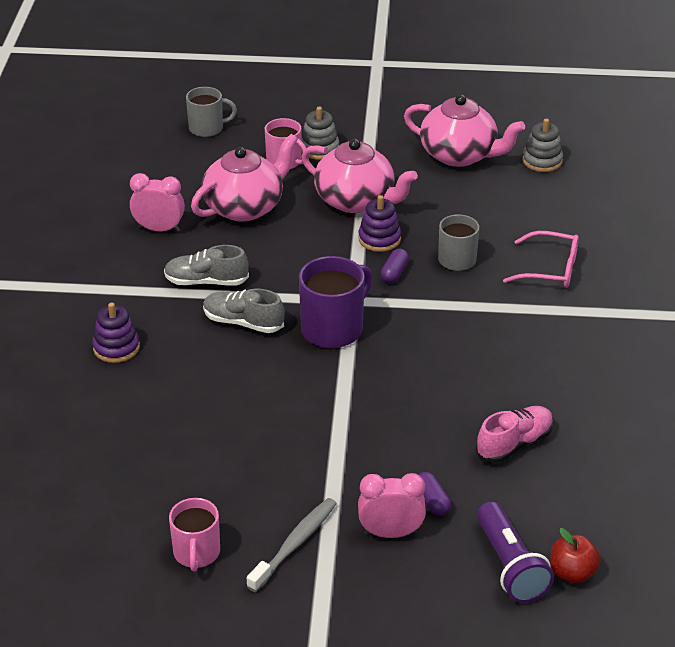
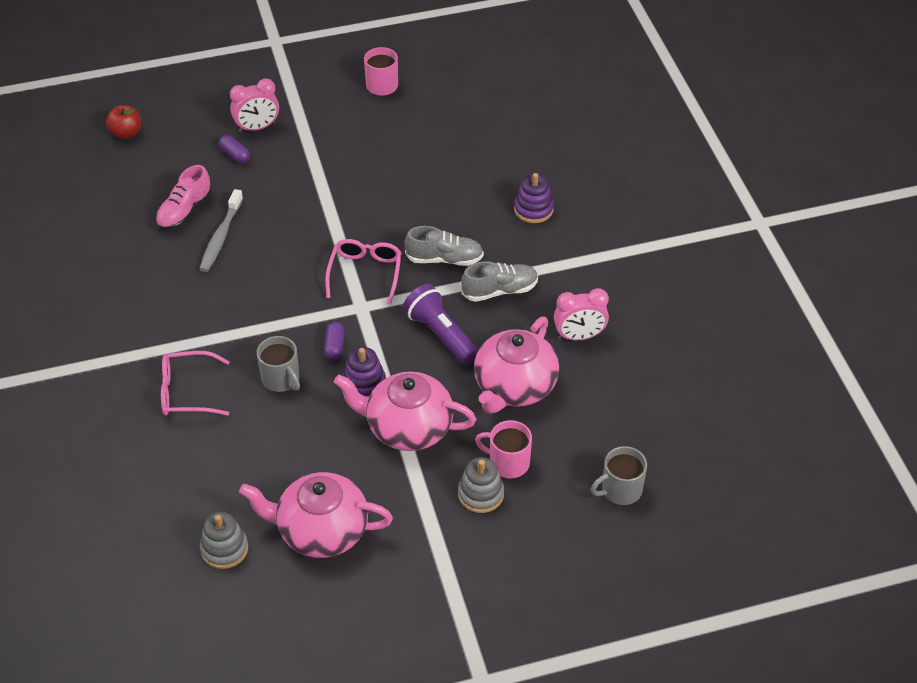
camera: 160 degrees right, 10 degrees up
(295, 544) = (319, 105): grey toothbrush -> grey toothbrush (221, 237)
(333, 329) = (365, 273): purple mug -> pink glasses
(510, 565) = (170, 127): purple flashlight -> purple flashlight (441, 334)

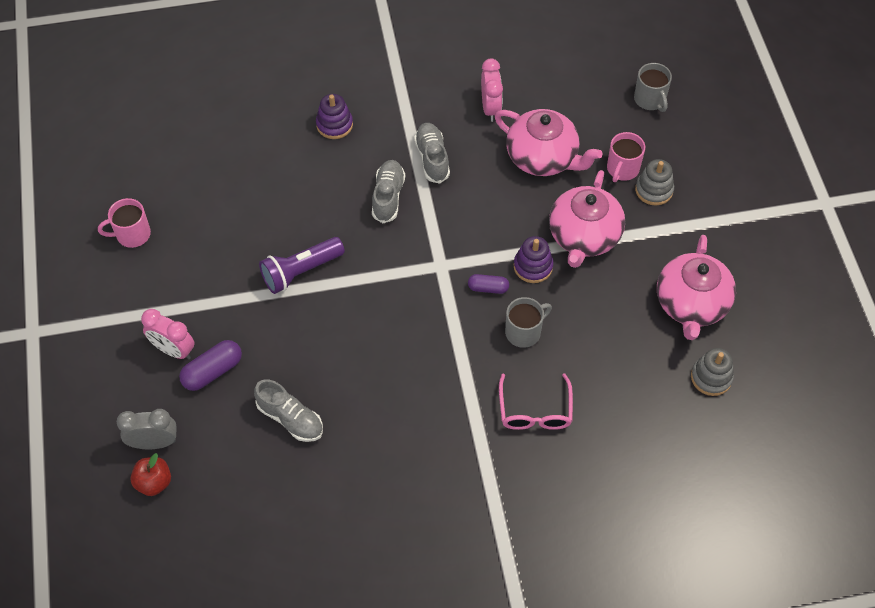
camera: 85 degrees left, 10 degrees up
(164, 128) = (154, 442): none -> grey clock
(185, 211) = (290, 418): pink shoe -> grey shoe
(221, 237) = (333, 384): grey toothbrush -> none
(235, 155) = (212, 371): purple capsule -> purple capsule, size x1.58
(257, 127) = (173, 350): pink clock -> pink clock turned 135 degrees clockwise
(365, 273) = (398, 260): pink glasses -> none
(441, 334) = (480, 205): purple flashlight -> purple flashlight (301, 271)

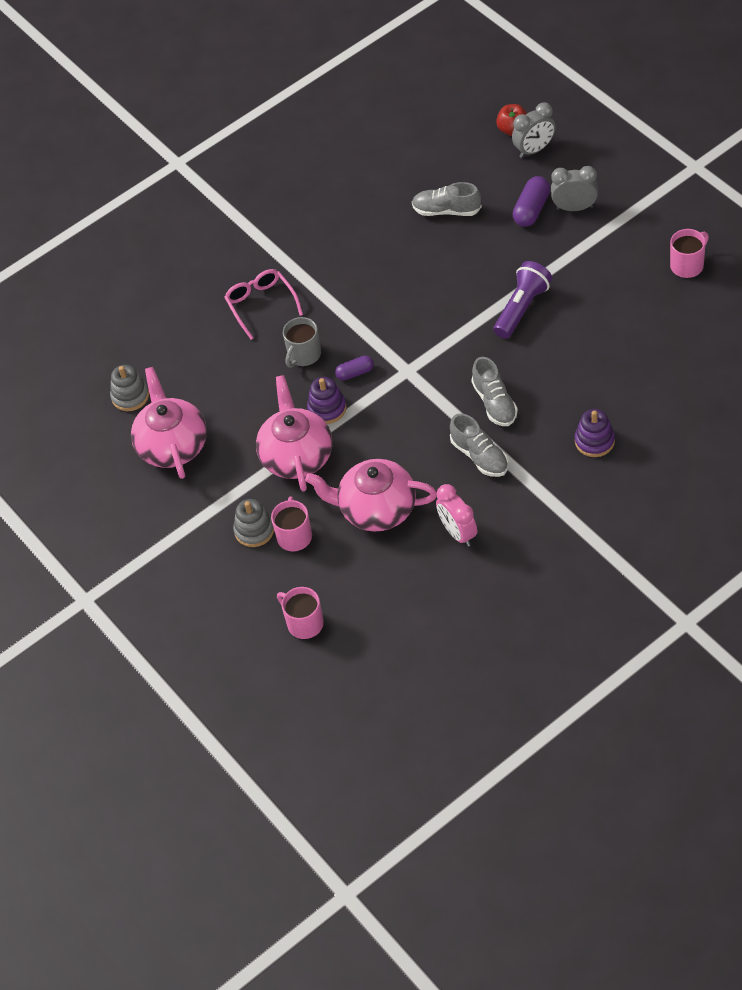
camera: 160 degrees right, 5 degrees down
(173, 350) = (574, 208): pink clock -> grey clock
(650, 99) = (304, 623): grey mug -> pink mug

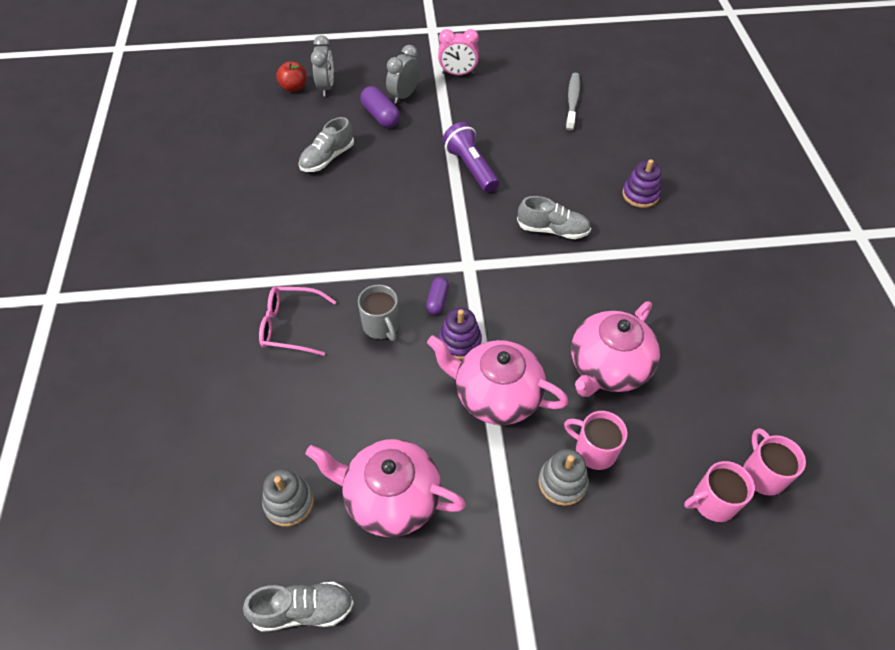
camera: 65 degrees left, 0 degrees up
(458, 533) = (677, 324): pink clock -> pink clock (458, 74)
(480, 456) = (602, 267): grey shoe -> grey shoe (303, 610)
(684, 329) = (572, 101): none -> grey toothbrush
(687, 265) = (516, 73): pink mug -> pink mug (762, 474)

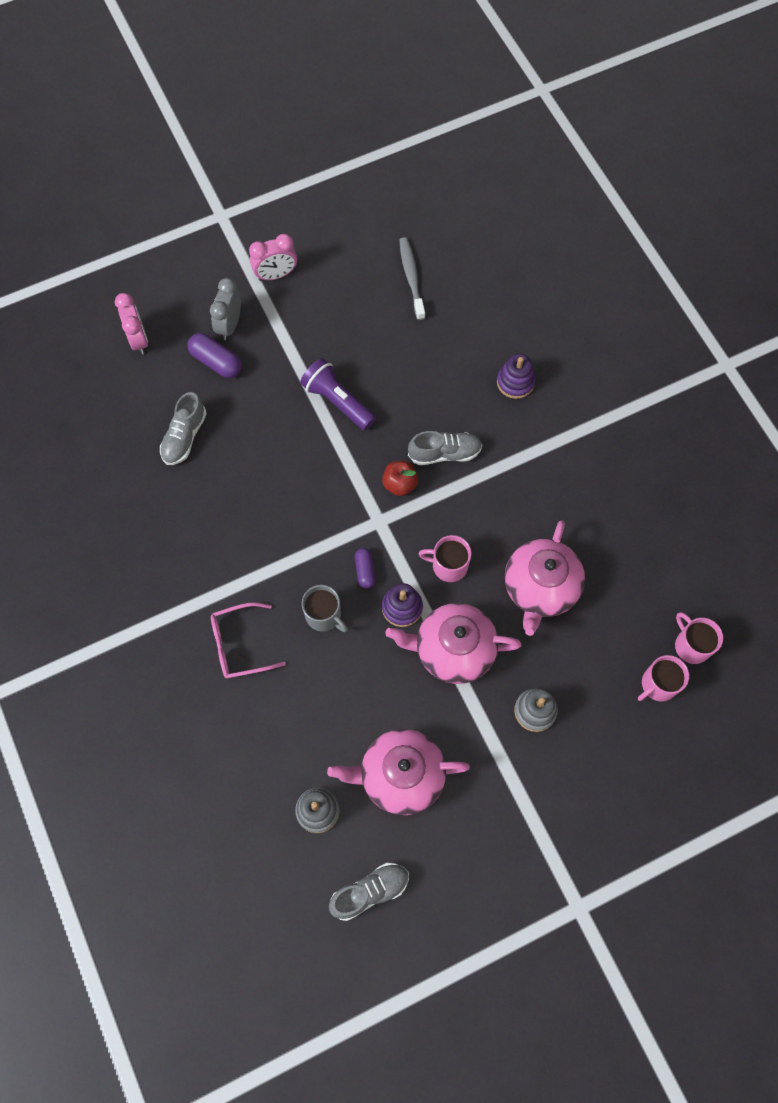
camera: 20 degrees left, 15 degrees up
(294, 87) = (102, 351): red apple -> red apple (400, 484)
(326, 87) = (138, 339): grey clock -> pink clock
(594, 450) = (552, 672): pink mug -> pink mug (448, 565)

